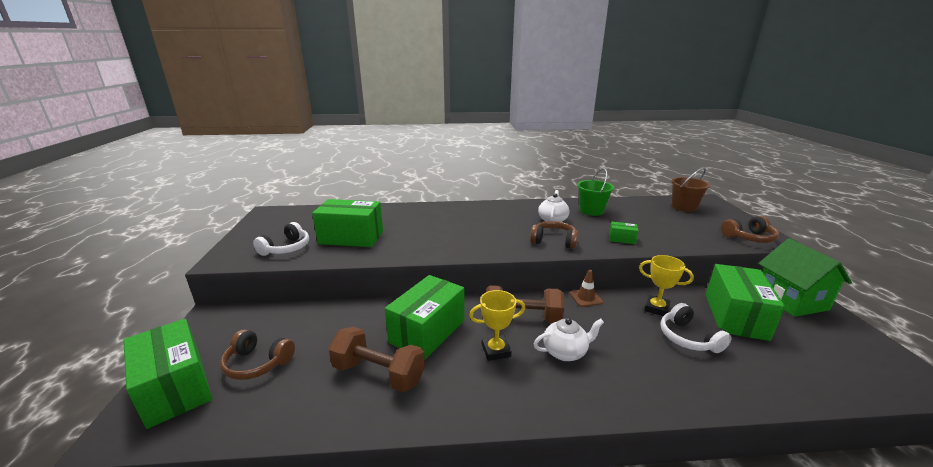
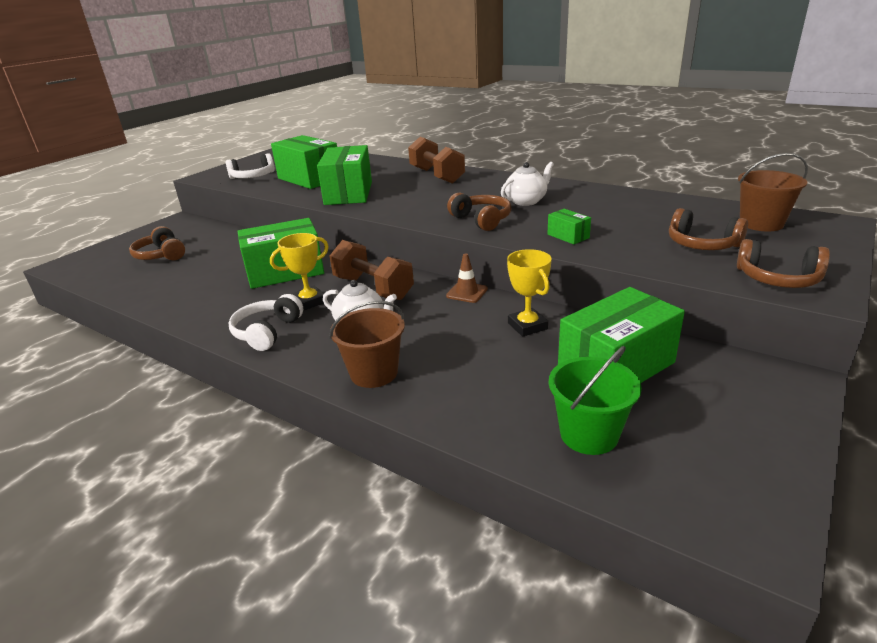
camera: 40 degrees right, 5 degrees up
(175, 388) = (109, 253): green box -> green box (348, 193)
(379, 373) = (211, 285): brown dumbbell -> brown dumbbell (437, 176)
(496, 350) = (309, 302): yellow trophy -> yellow trophy turned 60 degrees counterclockwise
(591, 211) = (599, 201): green bucket -> green bucket (589, 434)
(642, 388) = (374, 373): none -> brown bucket
(687, 226) = (702, 244): none -> brown headphones
(688, 338) = (506, 360): white headphones -> white headphones (267, 332)
(791, 300) = (752, 385): green house -> none

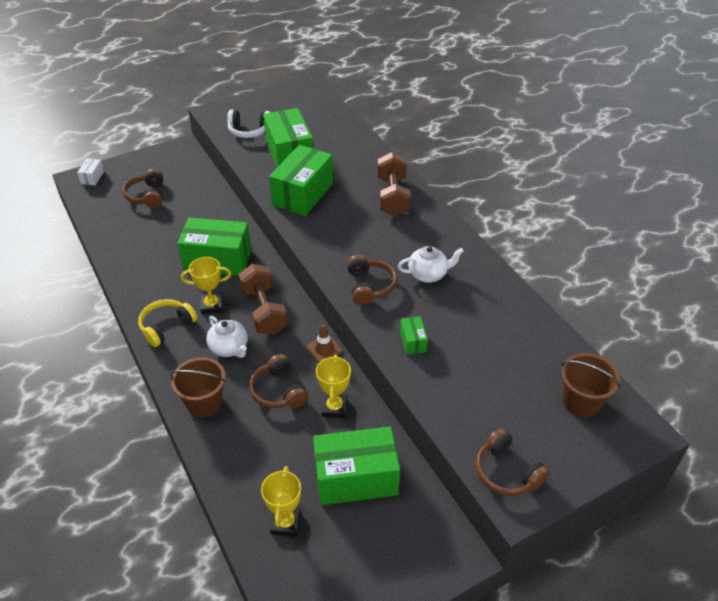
camera: 25 degrees right, 15 degrees up
(80, 260) = (92, 177): none -> white box
(267, 332) = (166, 327): white headphones -> yellow headphones
(589, 434) = (286, 523): green bucket -> yellow trophy
(702, 244) = (500, 404): brown headphones -> brown headphones (278, 391)

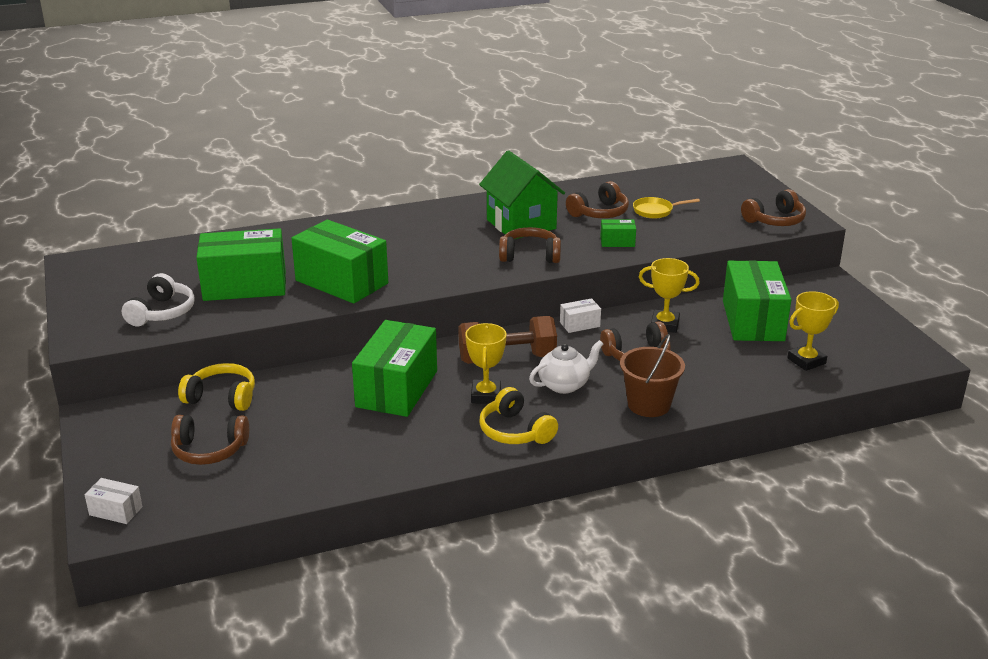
camera: 80 degrees left, 15 degrees down
(203, 188) = (222, 397): none -> yellow headphones
(286, 523) = (806, 361): yellow trophy -> yellow trophy turned 45 degrees counterclockwise
(324, 349) = (579, 324): brown traffic cone -> white box
(393, 196) = (378, 229): brown dumbbell -> none
(428, 274) = (521, 224): white teapot -> green house
(471, 324) = (599, 213): none -> brown headphones
(491, 366) = (655, 211): none -> yellow pan
(581, 401) = (700, 182): brown bucket -> none

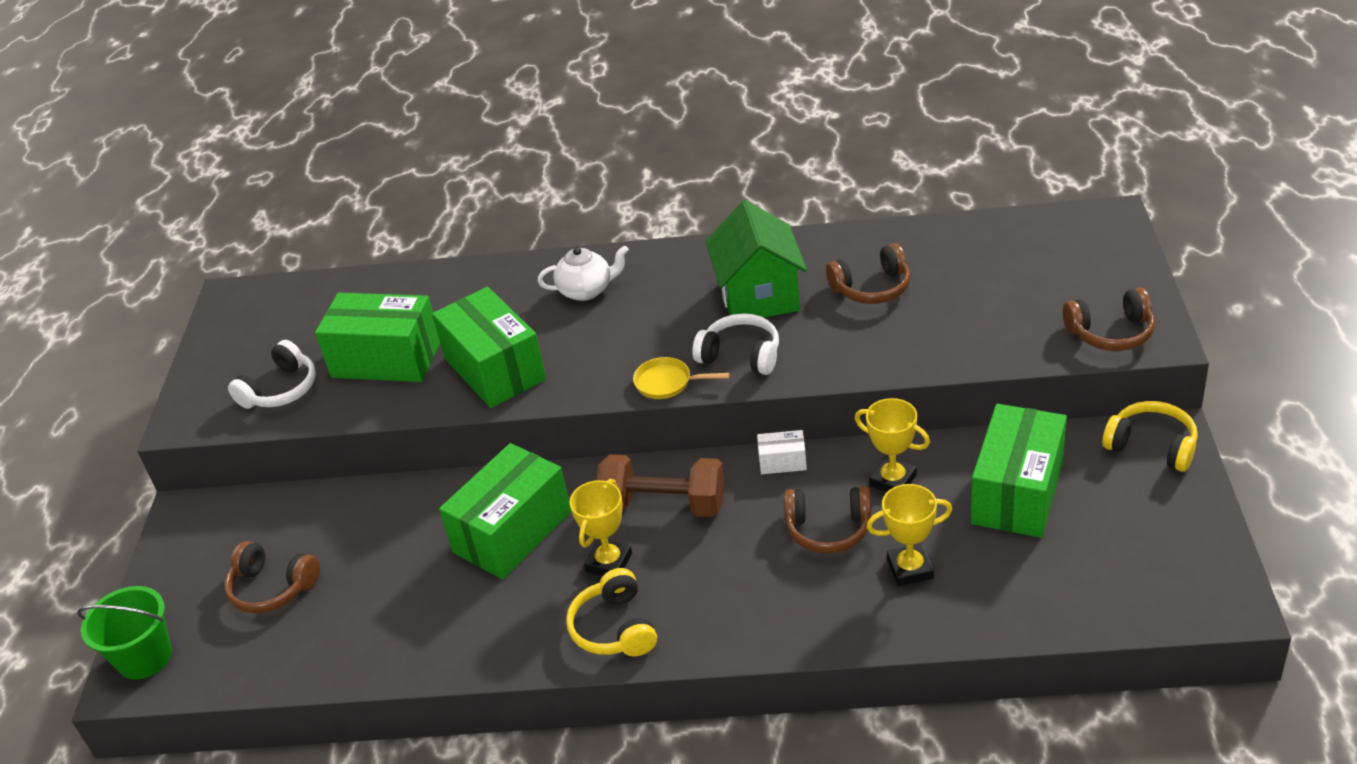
camera: 25 degrees right, 10 degrees up
(116, 511) = (145, 657): white box -> green bucket
(222, 397) = (320, 510): yellow headphones -> yellow headphones (1152, 446)
(530, 255) = (741, 355): brown headphones -> white headphones
(564, 385) = (711, 563): white teapot -> white teapot (586, 290)
(617, 242) = (867, 346): green box -> none
(649, 404) = (800, 616): brown bucket -> none
(655, 211) = (950, 294): yellow pan -> yellow pan (667, 383)
(806, 361) = (1053, 579): yellow trophy -> yellow trophy (910, 569)

